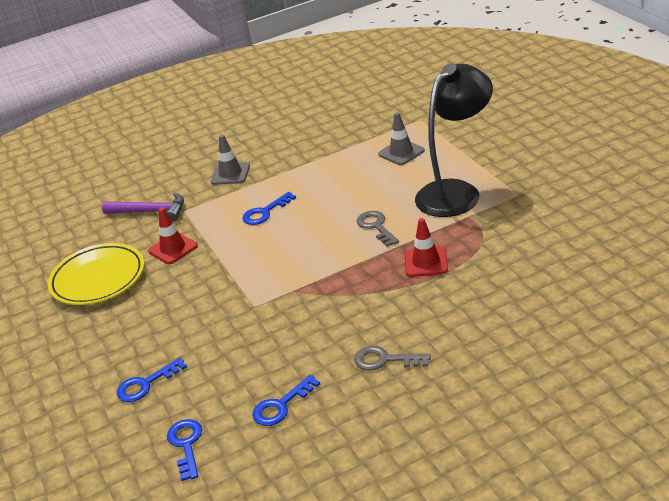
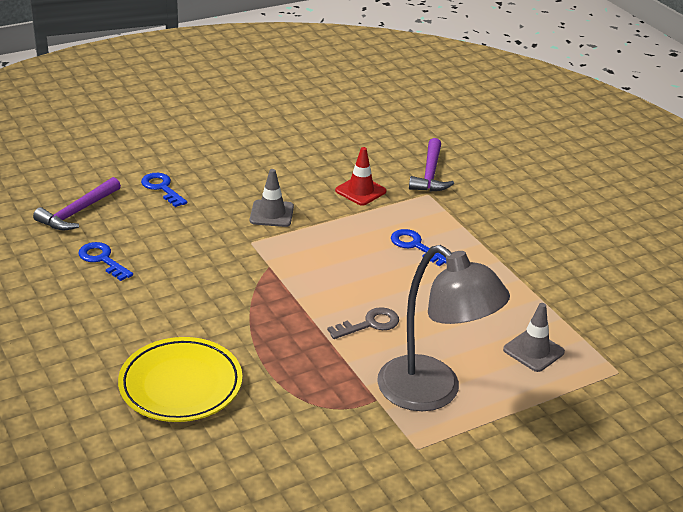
camera: 80 degrees right, 0 degrees up
(98, 279) = (322, 153): yellow plate -> yellow plate (181, 385)
(186, 445) = (78, 212): blue key -> purple hammer
(230, 174) = (498, 221): grey traffic cone -> grey traffic cone (271, 214)
(385, 360) = (138, 322): grey key -> none
(426, 262) = (291, 358): red traffic cone -> none
(456, 192) = (432, 393): black lamp -> grey lamp

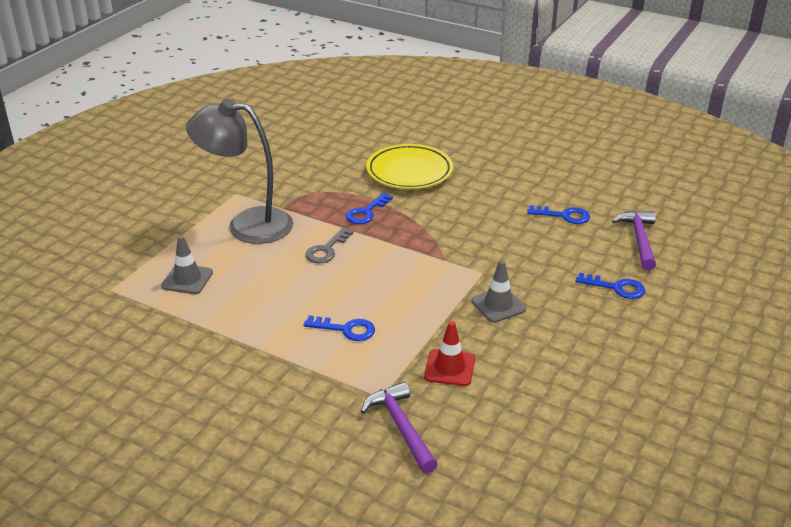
camera: 150 degrees right, 0 degrees up
(288, 350) = (366, 212): none -> blue key

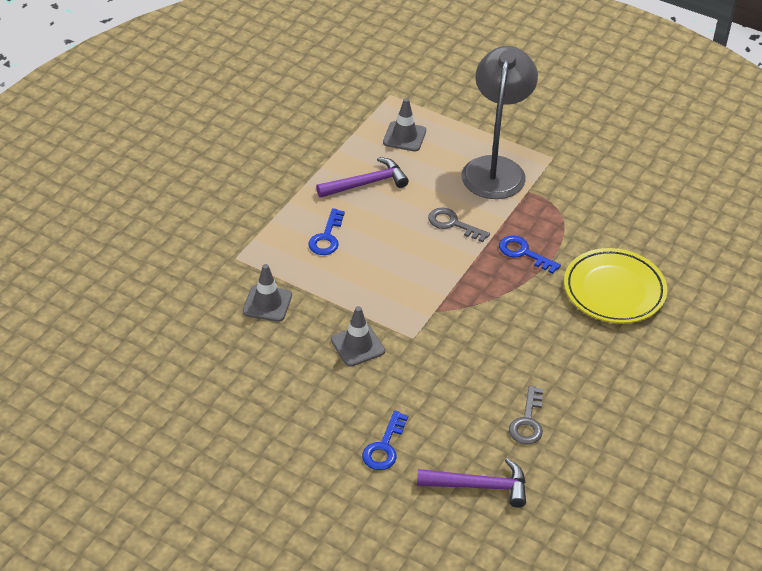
camera: 90 degrees right, 10 degrees up
(401, 427) = (197, 269): purple hammer -> purple hammer (366, 183)
(449, 368) = (267, 303): red traffic cone -> grey traffic cone
(564, 216) = (527, 421): blue key -> grey key

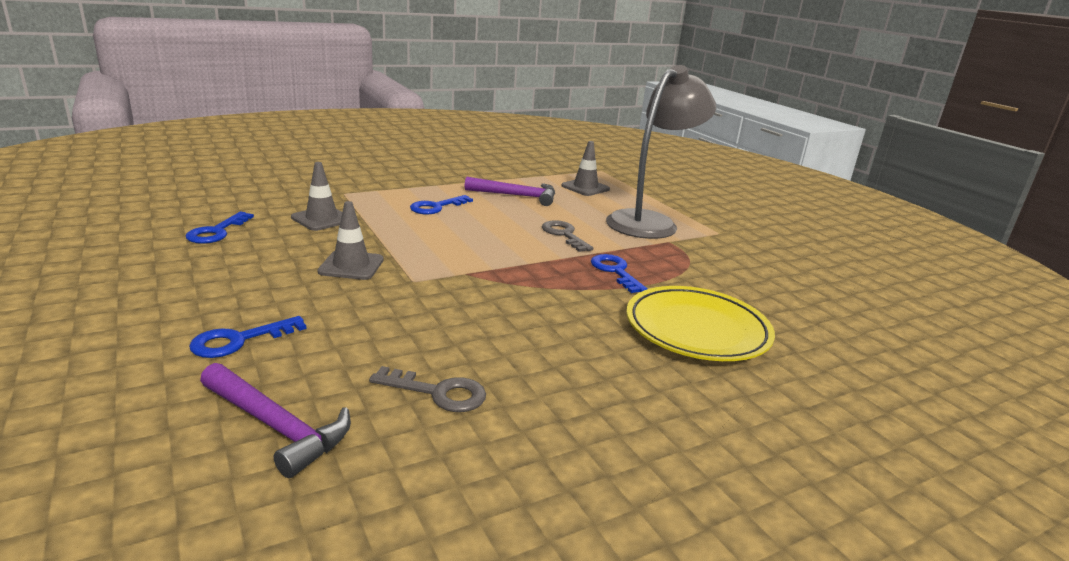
camera: 30 degrees right, 20 degrees down
(220, 362) = (217, 232): none -> blue key
(527, 421) = (438, 393): grey key -> grey key turned 120 degrees counterclockwise

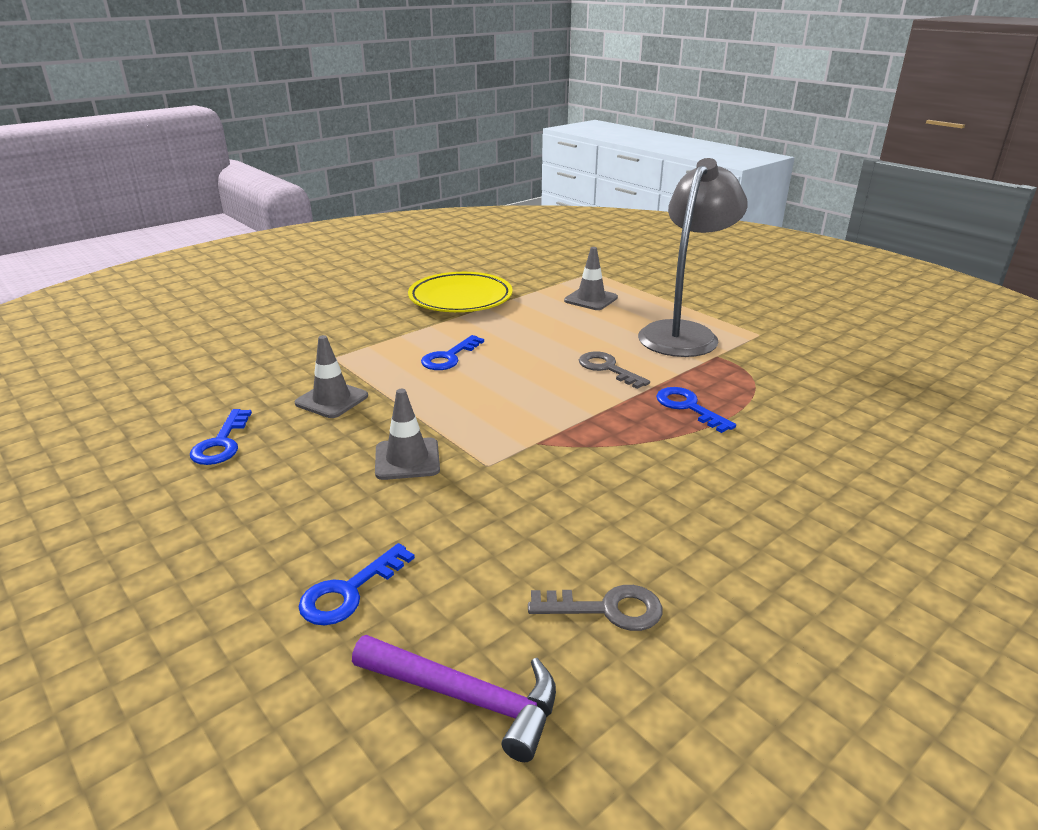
camera: 10 degrees left, 5 degrees up
(516, 196) = (525, 325): purple hammer -> none
(697, 330) = (811, 466): yellow plate -> yellow plate (460, 298)

